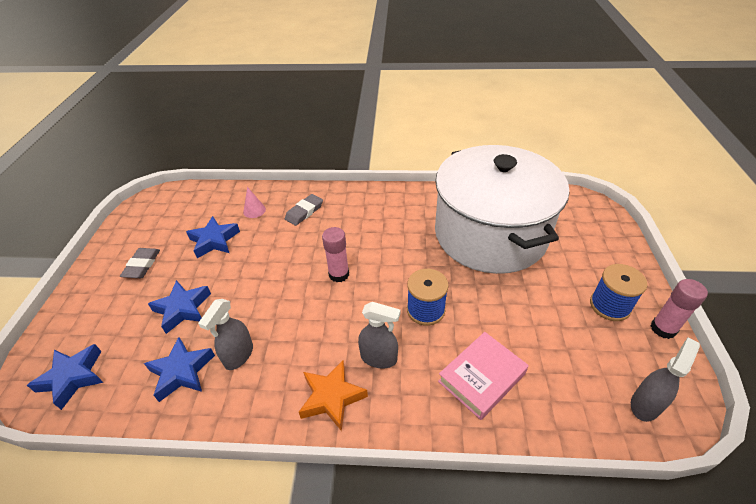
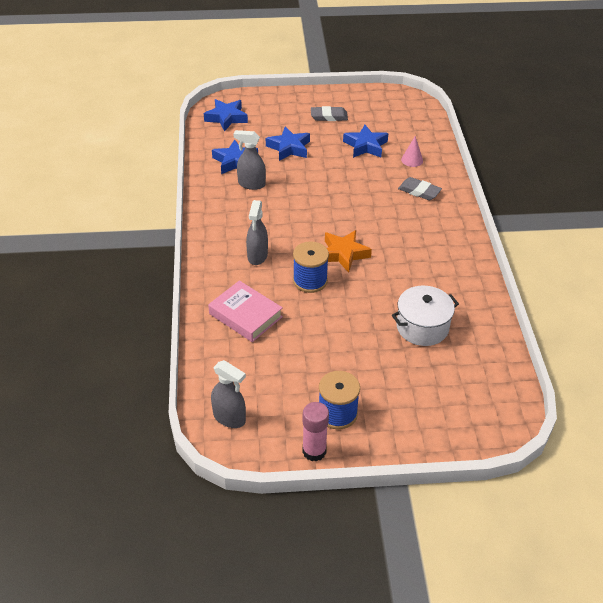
camera: 80 degrees right, 0 degrees up
(331, 397) = (221, 235): orange star -> orange star (343, 254)
(339, 274) = (341, 224): pink glue stick -> none
(490, 234) = (422, 327): white pot -> white pot, size x0.43

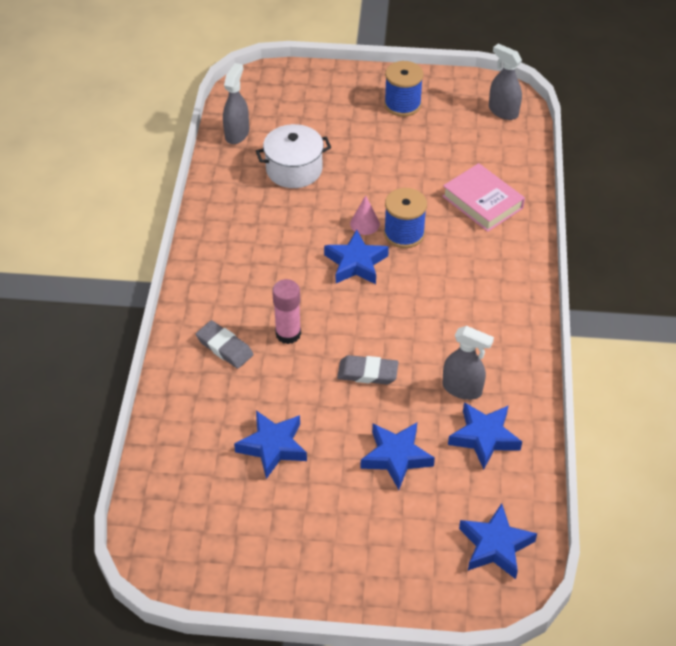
camera: 170 degrees left, 5 degrees up
(257, 256) = (463, 272): grey spray bottle -> grey spray bottle (237, 134)
(314, 451) = (429, 80): pink glue stick -> pink glue stick (288, 334)
(329, 116) = (315, 526): grey eraser -> grey eraser (367, 373)
(343, 254) = (356, 263): orange star -> blue star
(412, 160) = (211, 407): pink cone -> pink cone (364, 224)

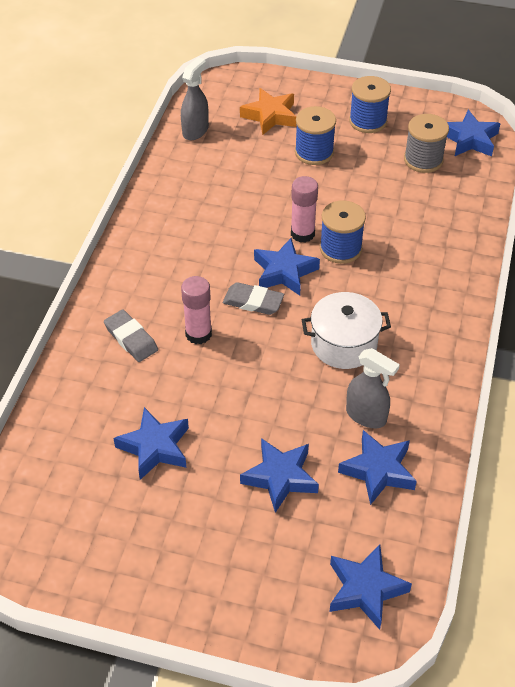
camera: 10 degrees right, 0 degrees up
(294, 169) = (243, 172): white pot -> white pot (344, 344)
(307, 110) = (270, 116): none -> orange star
(357, 142) = (314, 152): none -> blue spool
(364, 224) = (302, 234): pink cone -> pink glue stick
(367, 373) = (270, 385): grey eraser -> grey eraser (253, 302)
(463, 137) = (423, 160): none -> grey spool
(482, 202) = (429, 227): pink book -> none
(503, 111) = (469, 139): grey spray bottle -> blue star

